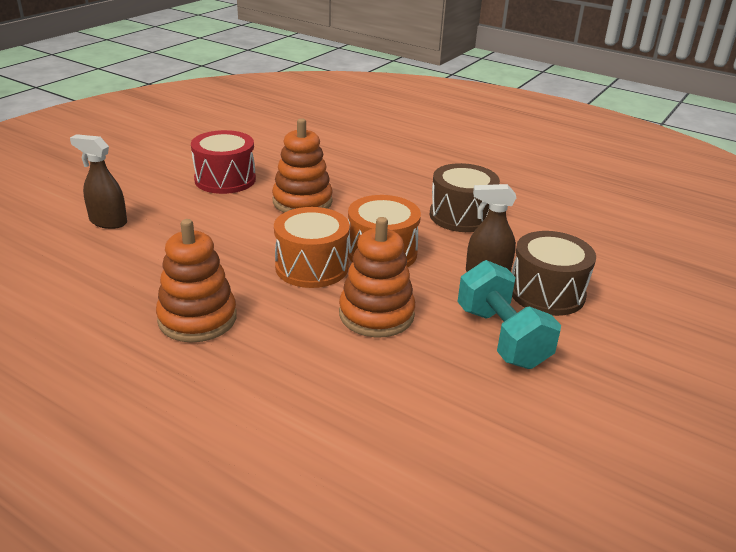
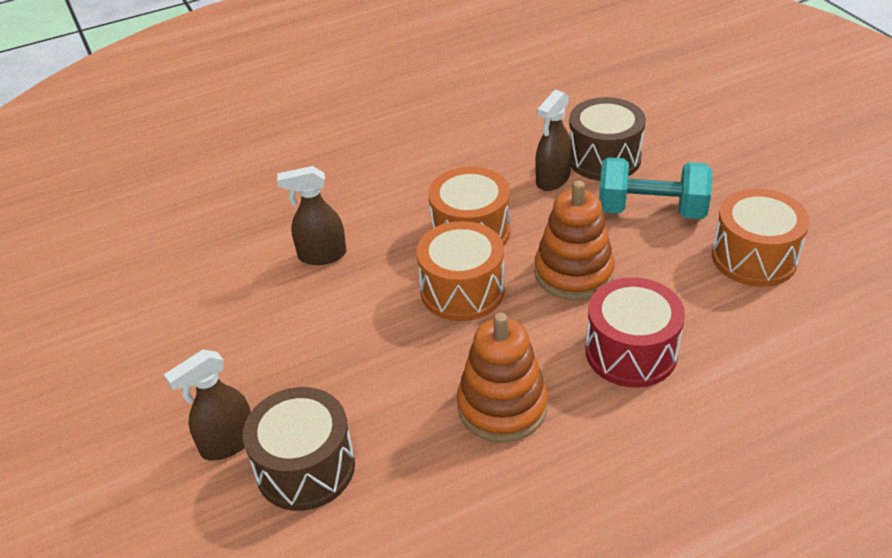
camera: 55 degrees left, 10 degrees up
(225, 179) = (210, 304): red drum -> red drum (631, 352)
(302, 202) = (321, 255): orange stacking toy -> brown spray bottle
(461, 216) = (443, 155): brown drum -> brown drum (305, 467)
(496, 421) = (754, 257): none -> orange drum

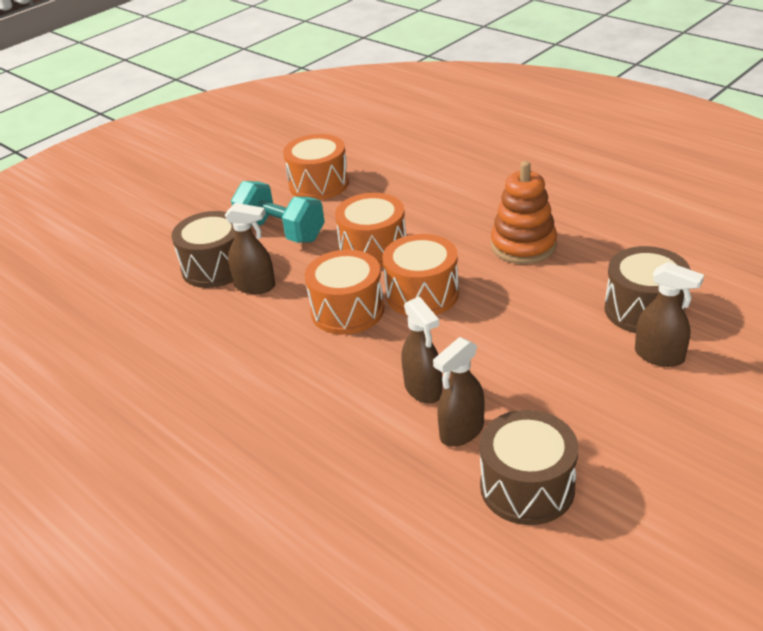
camera: 110 degrees left, 5 degrees down
(168, 284) = (527, 487): none -> brown drum
(254, 264) = (461, 432): none -> brown spray bottle
(573, 273) = (373, 249): orange stacking toy -> orange drum
(631, 352) = (439, 210): red drum -> none
(651, 210) = (281, 231): turquoise dumbbell -> turquoise dumbbell turned 45 degrees counterclockwise

